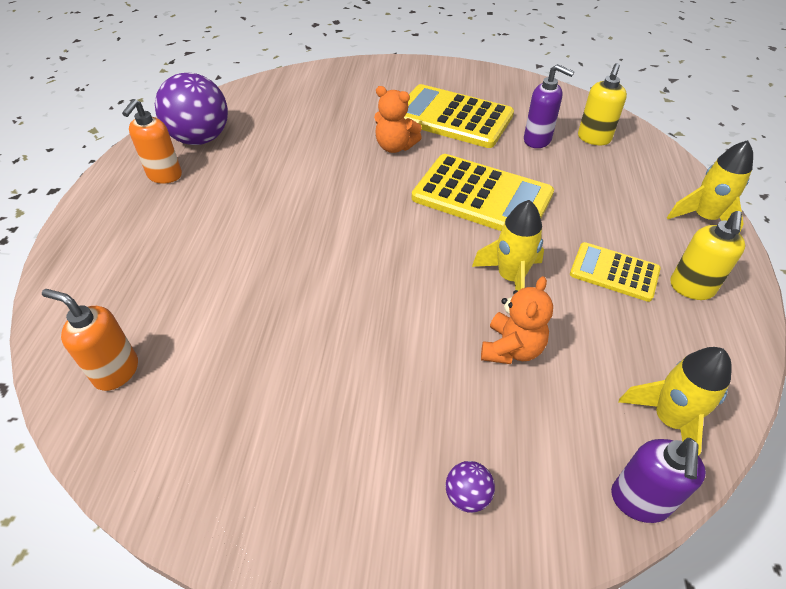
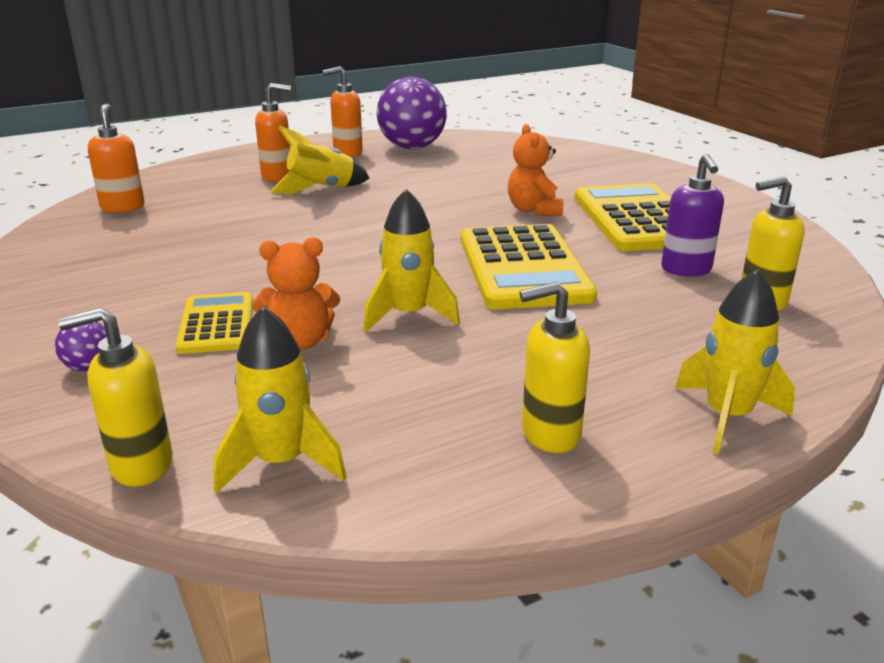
camera: 55 degrees right, 20 degrees down
(167, 237) = (277, 176): none -> orange soap dispenser
(233, 224) = (321, 189): none -> yellow rocket
(614, 272) = (504, 372): yellow calculator -> yellow calculator (216, 324)
(639, 501) = (141, 465): purple soap dispenser -> yellow soap dispenser

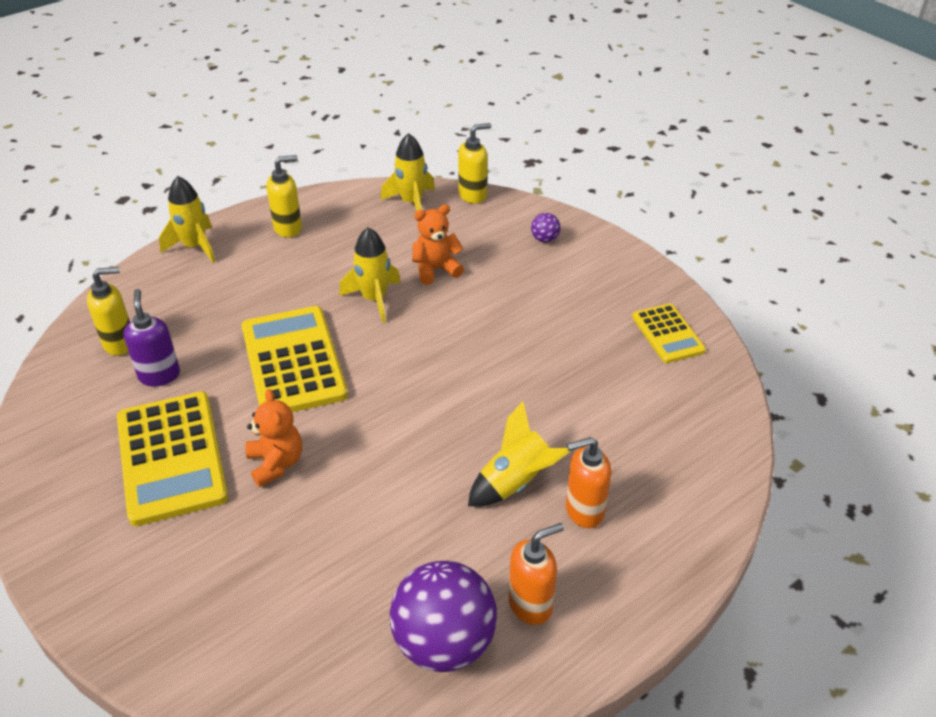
camera: 170 degrees right, 15 degrees up
(123, 207) = (694, 414): orange soap dispenser -> none
(216, 324) = (496, 277): yellow calculator -> yellow calculator (668, 334)

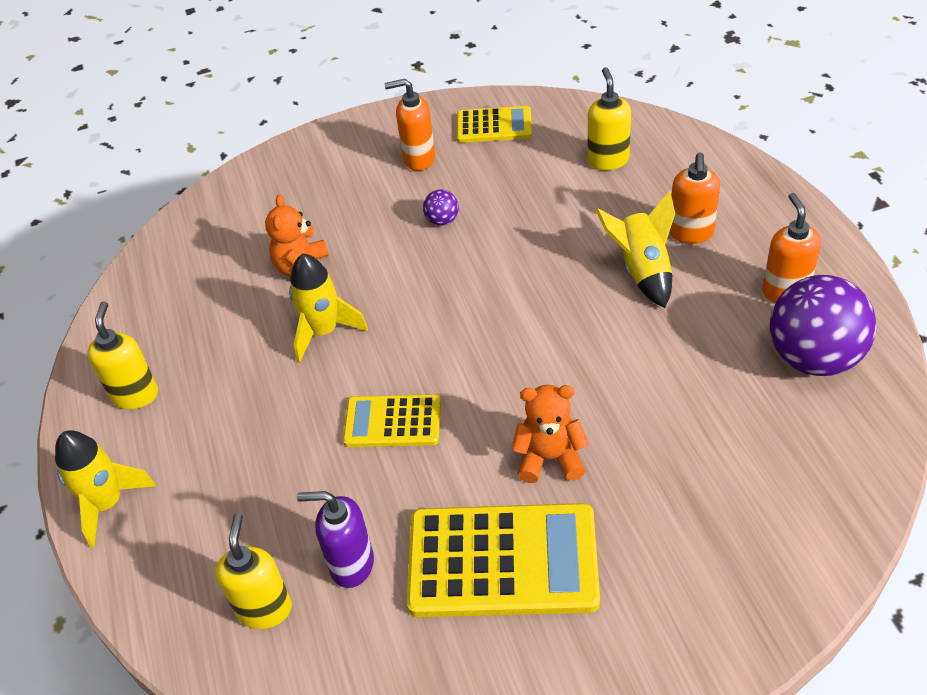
camera: 65 degrees left, 5 degrees up
(293, 361) = (392, 422): yellow calculator -> yellow calculator, size x0.56
(412, 203) = (167, 268): yellow rocket -> none
(473, 195) = (190, 213): yellow soap dispenser -> yellow soap dispenser (608, 160)
(544, 239) = (306, 174): purple ball -> purple ball (442, 220)
(596, 298) = (418, 159): none -> orange soap dispenser

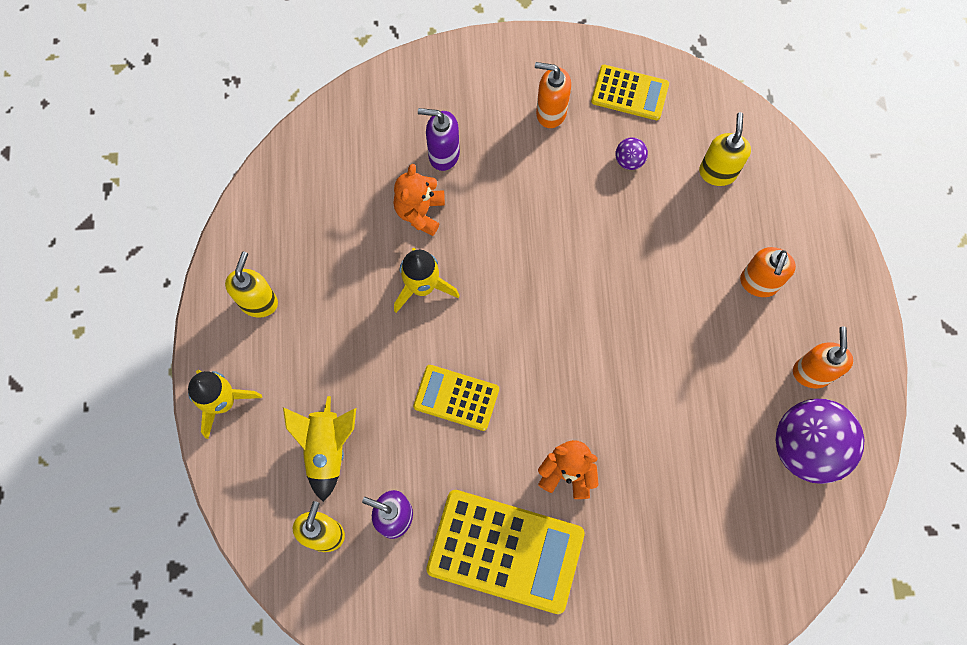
camera: 10 degrees right, 25 degrees up
(316, 218) = (443, 154): none -> purple soap dispenser
(442, 220) = (552, 195): purple ball -> purple ball (629, 160)
(642, 271) = (703, 311): yellow rocket -> yellow rocket (326, 449)

